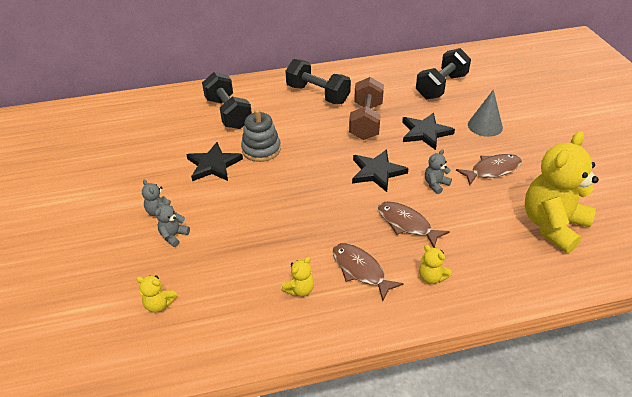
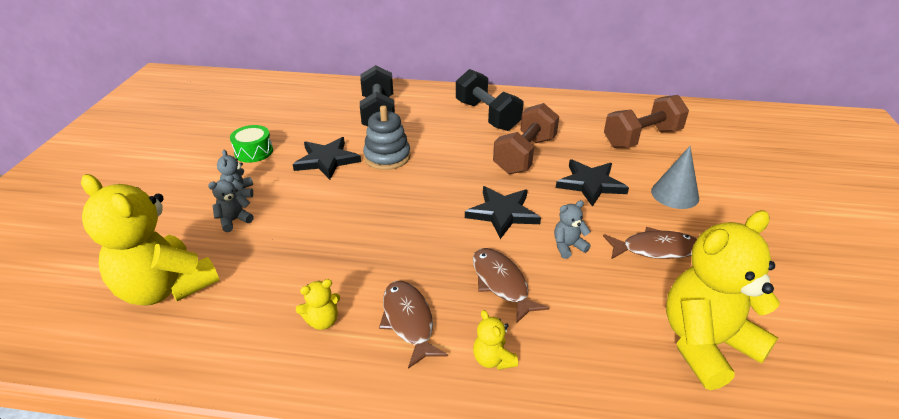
camera: 20 degrees right, 5 degrees down
(145, 173) = (254, 152): none -> green drum
(159, 304) = (165, 288): yellow teddy bear -> yellow teddy bear, size x2.41
(441, 86) = (642, 138): black dumbbell -> brown dumbbell

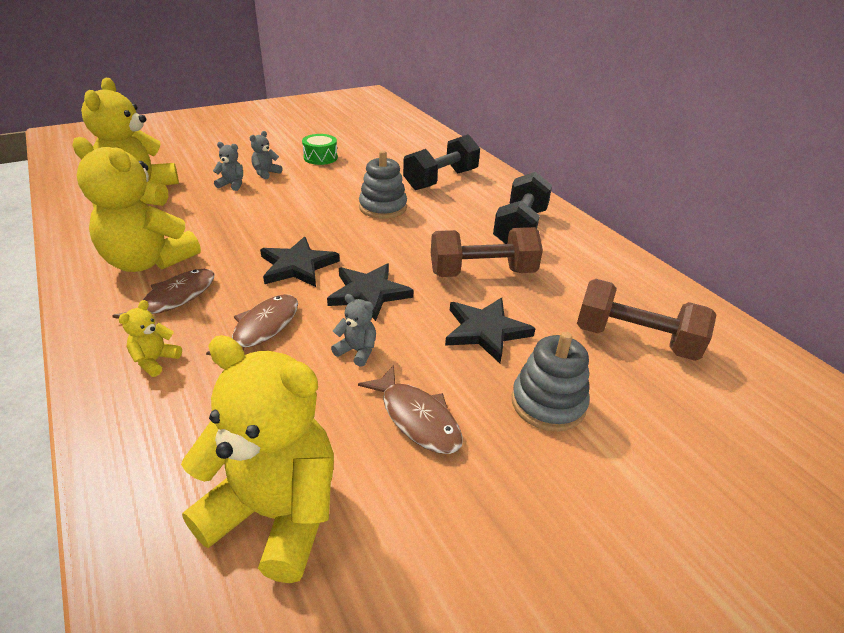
camera: 50 degrees right, 0 degrees up
(322, 321) = (148, 261): yellow teddy bear -> yellow teddy bear, size x2.41
(326, 160) = (345, 186): black star -> black star (297, 266)
(675, 194) = (548, 403): grey cone -> grey stacking toy

